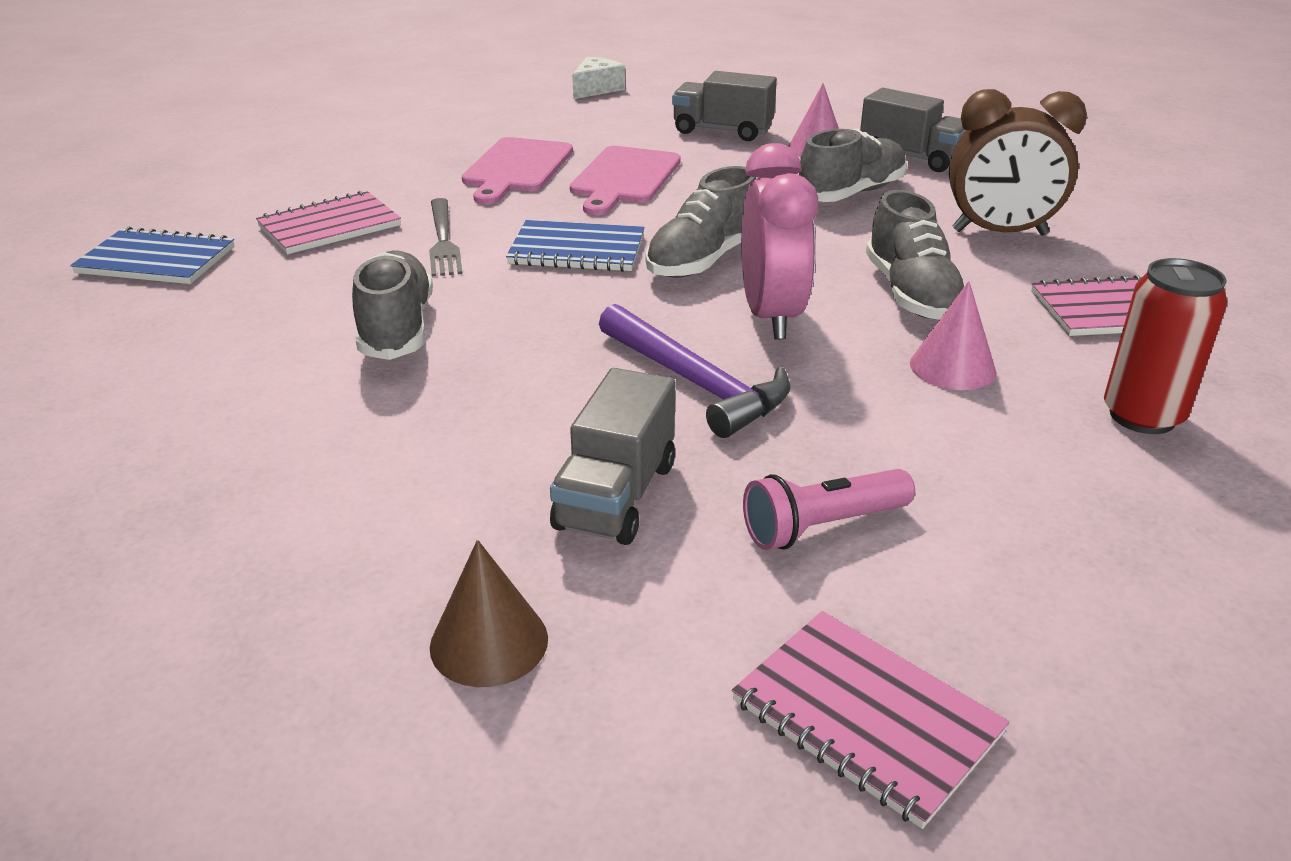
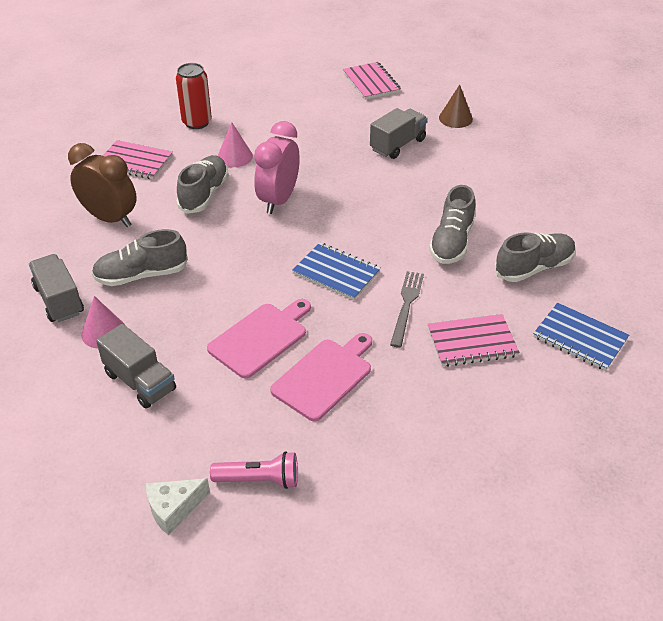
camera: 155 degrees left, 10 degrees up
(696, 383) = (339, 177): purple hammer -> none
(702, 260) = (277, 245): grey shoe -> grey shoe (533, 268)
(822, 527) = (341, 120): pink flashlight -> pink flashlight (259, 479)

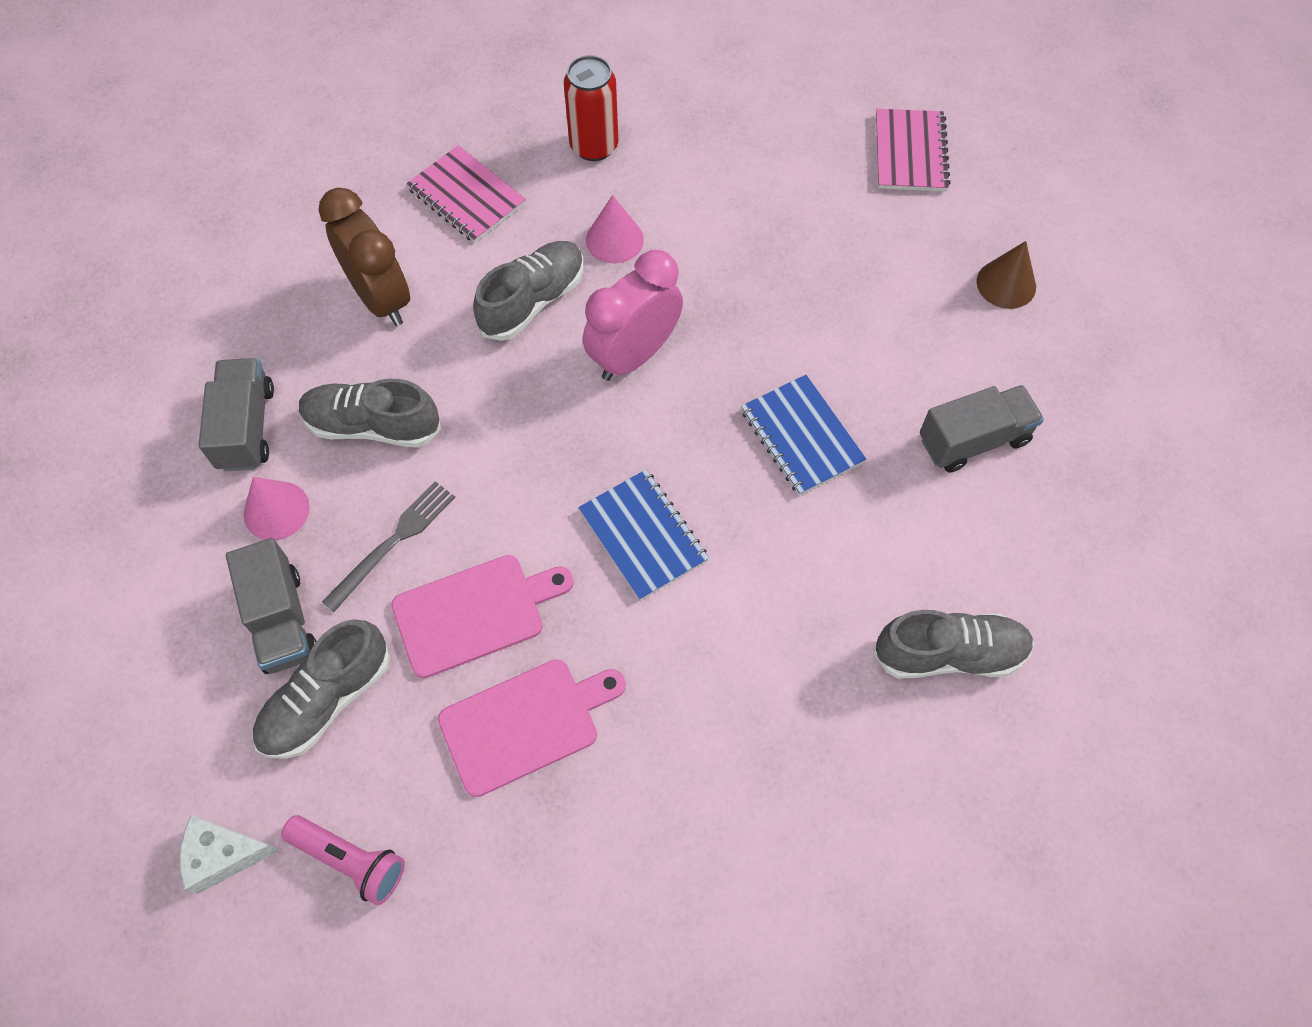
camera: 25 degrees right, 20 degrees up
(397, 145) = (878, 308): grey truck -> grey truck (973, 440)
(406, 306) = (711, 644): grey fork -> grey fork (393, 543)
(451, 242) = (849, 547): grey shoe -> grey shoe (327, 700)
(472, 342) = (769, 757): pink notebook -> none
(580, 338) = (938, 824): blue notebook -> blue notebook (801, 436)

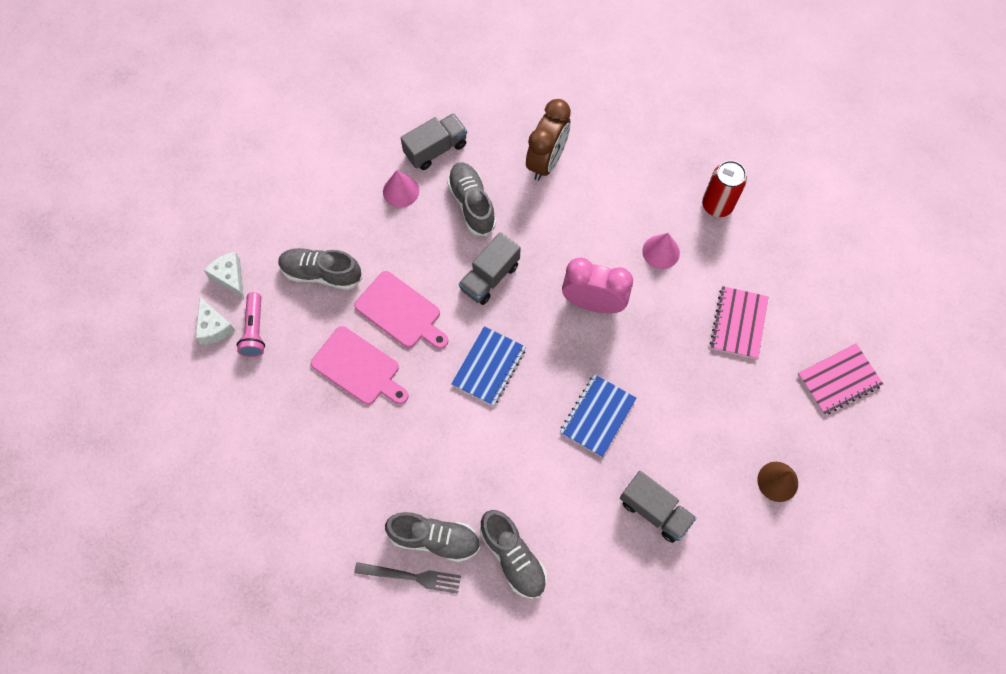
camera: 60 degrees right, 5 degrees up
(282, 620) = (348, 229): grey truck -> grey truck (489, 277)
(296, 930) = (214, 327): none -> white cheese
(393, 543) = (415, 252): grey fork -> grey fork (411, 577)
(466, 197) = (637, 162): pink notebook -> pink notebook (738, 323)
(533, 301) = (593, 234): grey shoe -> grey shoe (434, 538)

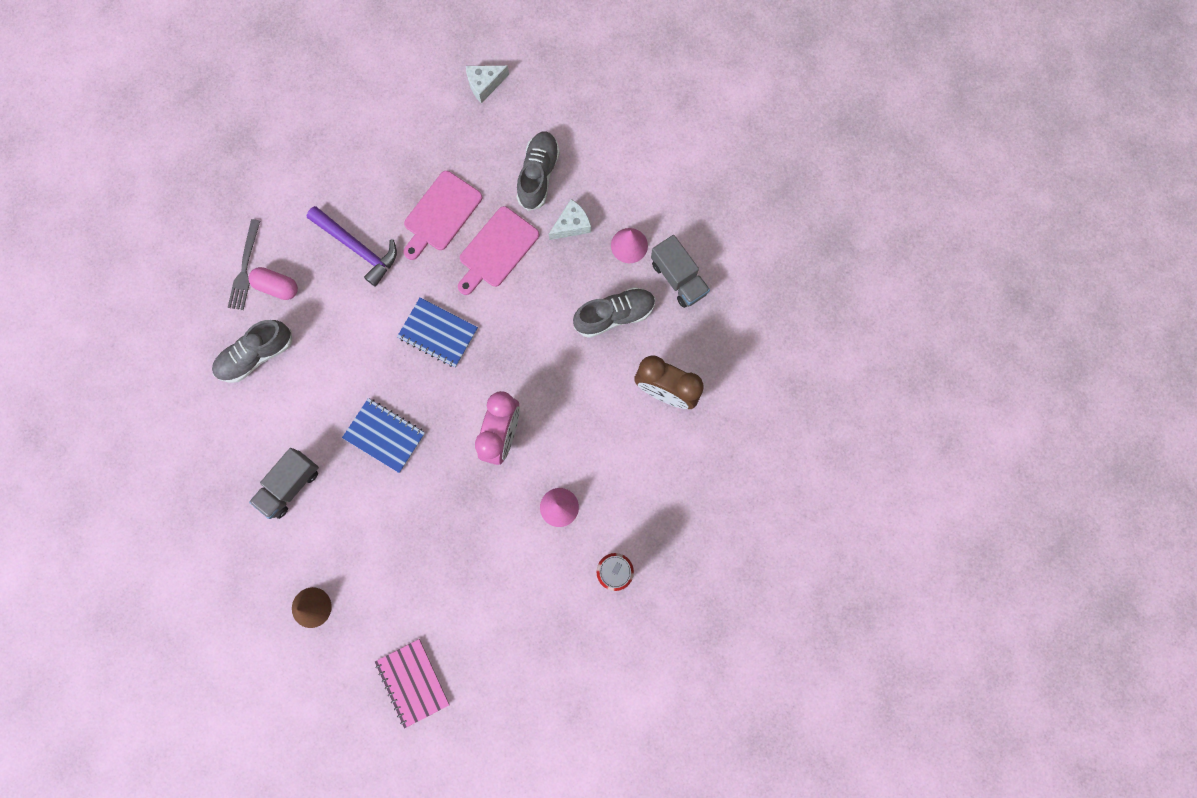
camera: 90 degrees right, 10 degrees up
(230, 277) = (536, 93): white cheese -> white cheese (572, 225)
(255, 330) = (481, 120): pink flashlight -> none
(392, 452) = (358, 248): none -> purple hammer
(434, 538) = (277, 287): grey shoe -> pink capsule
(489, 277) = (532, 333): grey truck -> none
(738, 323) = (477, 582): pink notebook -> none

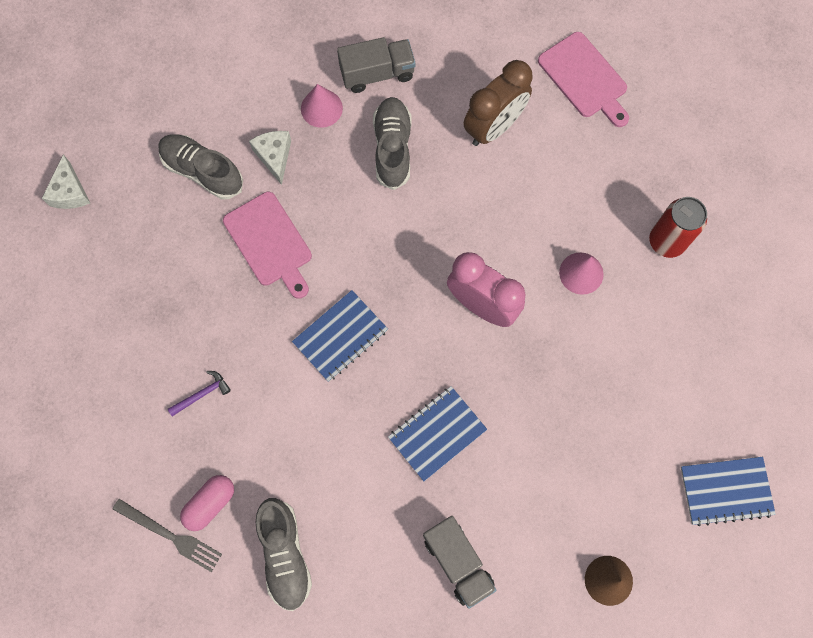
camera: 70 degrees left, 5 degrees down
(358, 248) = (202, 394): purple hammer -> purple hammer, size x0.50
(412, 682) = (726, 491): pink notebook -> blue notebook
(441, 214) = (202, 288): pink cutting board -> pink cutting board (585, 78)

